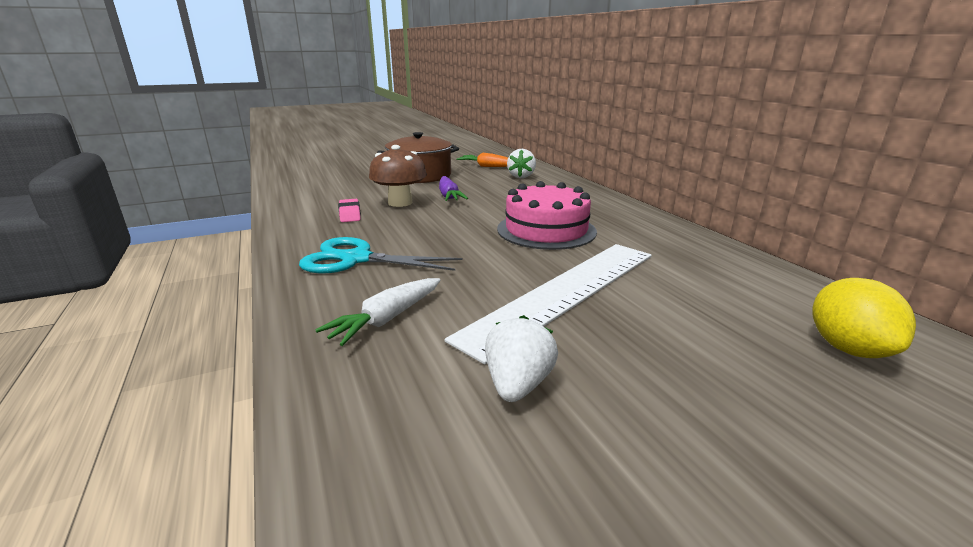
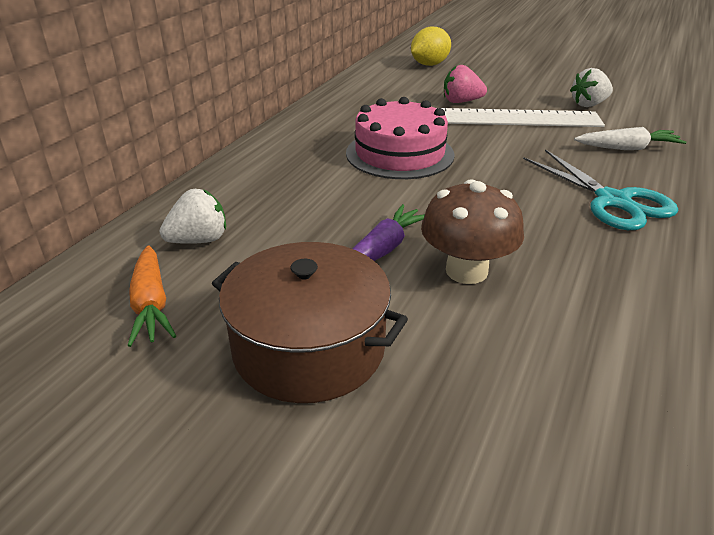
camera: 130 degrees left, 10 degrees up
(350, 214) = (564, 280): pink eraser -> none
(637, 298) = (461, 102): none -> pink strawberry

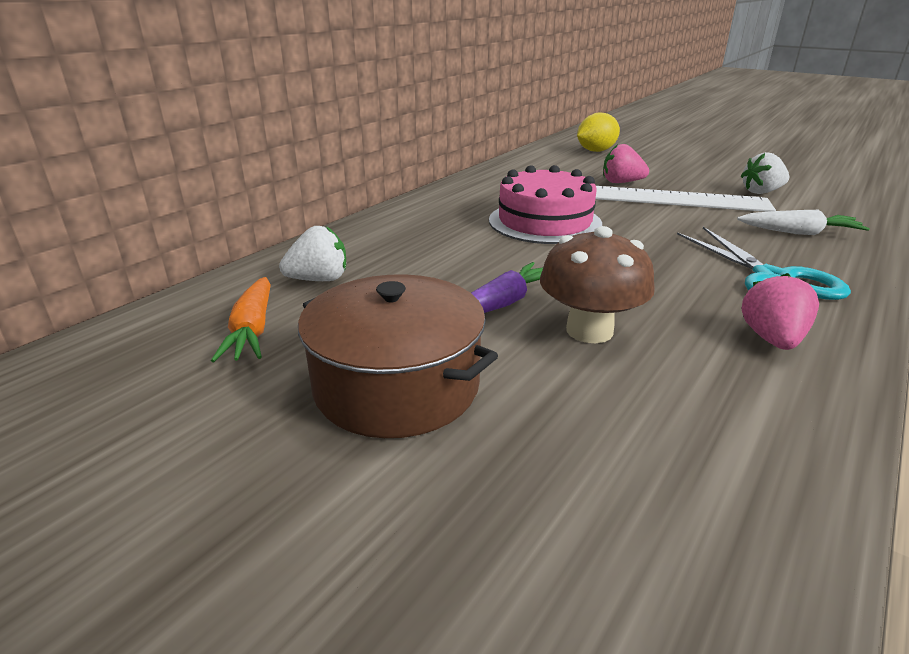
camera: 10 degrees right, 5 degrees down
(621, 263) = (772, 339): none -> pink strawberry

